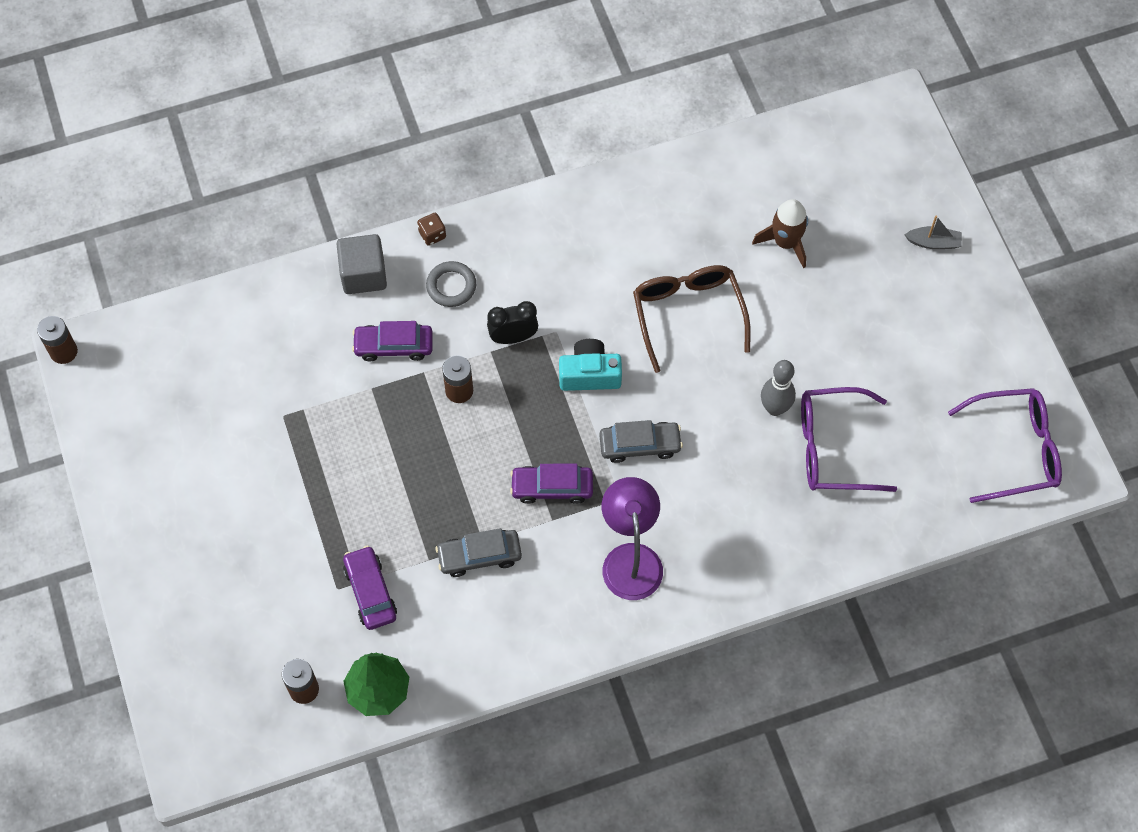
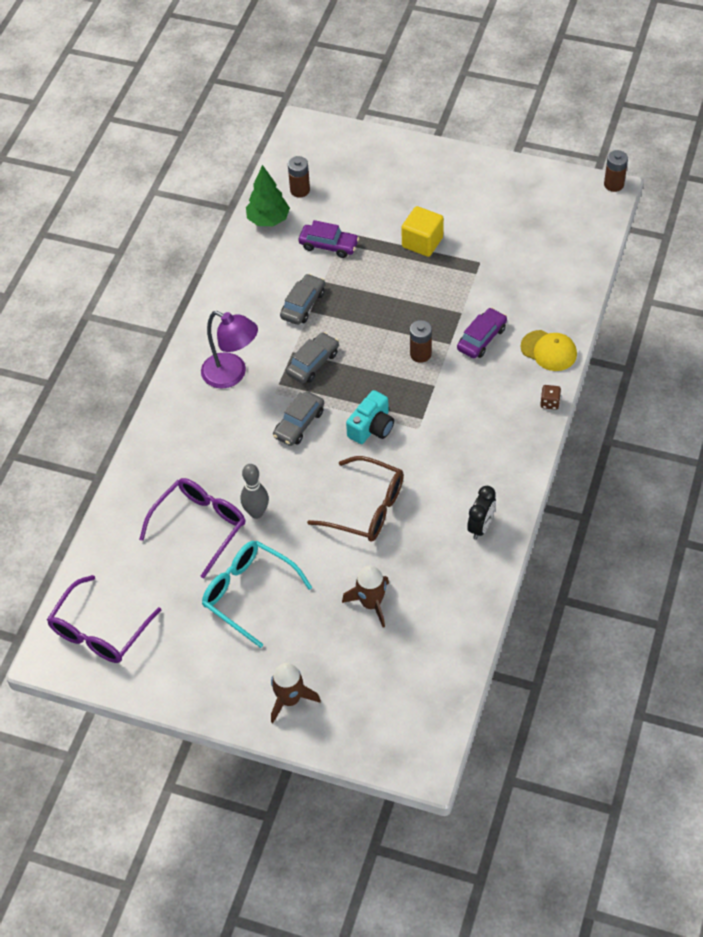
camera: 130 degrees right, 10 degrees down
(294, 494) = (422, 242): none -> yellow cube
(363, 274) = (549, 351): grey cube -> yellow cap
(451, 286) = (500, 391): grey ring -> none
(513, 337) = (434, 403): black clock -> black clock (480, 526)
(552, 487) = (313, 363): purple car -> grey car
(864, 351) = (248, 593): none -> turquoise glasses
(933, 242) = (290, 699): grey boat -> brown rocket

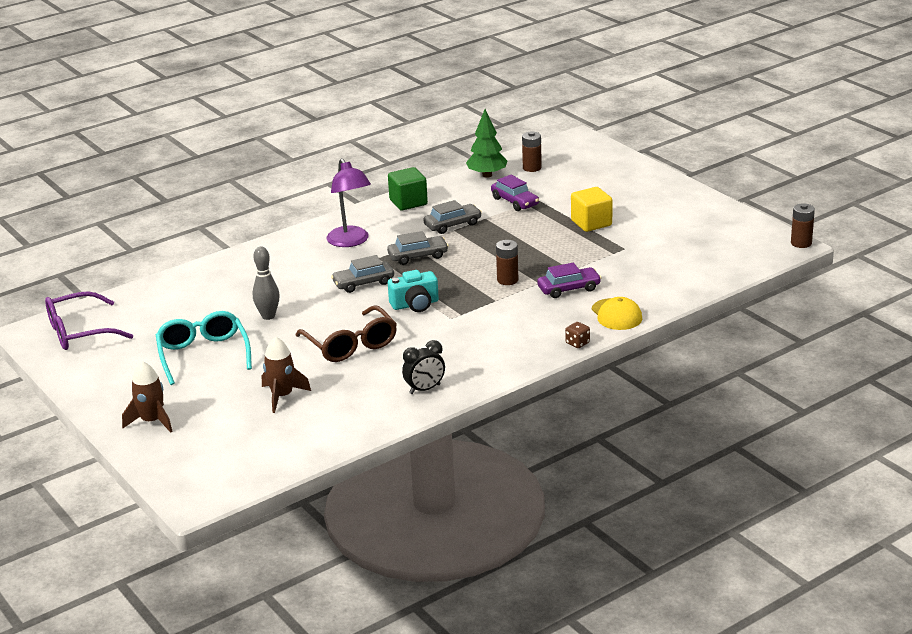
camera: 35 degrees right, 25 degrees down
(200, 526) = (220, 307): purple glasses -> none
(232, 294) = (408, 202): none -> green cube

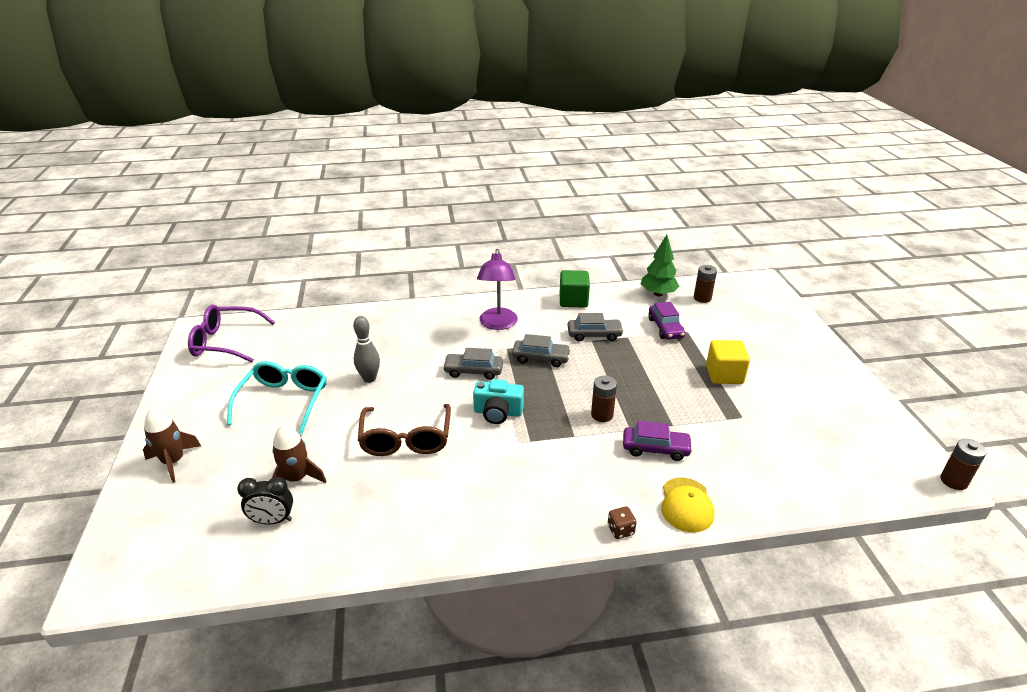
camera: 25 degrees right, 5 degrees up
(425, 389) = (424, 529): black clock -> black clock (272, 520)

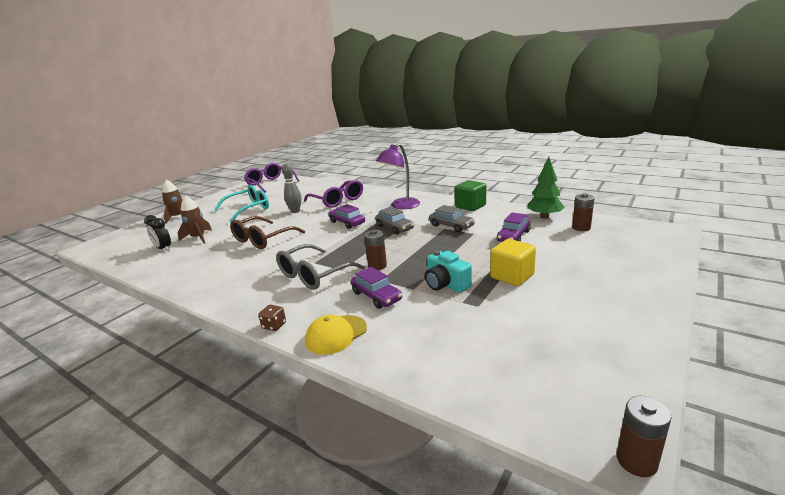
camera: 45 degrees right, 10 degrees down
(400, 341) = (337, 200): none -> purple glasses
(473, 371) = (347, 222): grey car -> purple car
(498, 412) = (323, 244): turquoise camera -> turquoise camera (446, 284)
(558, 456) = (314, 275): none -> grey glasses

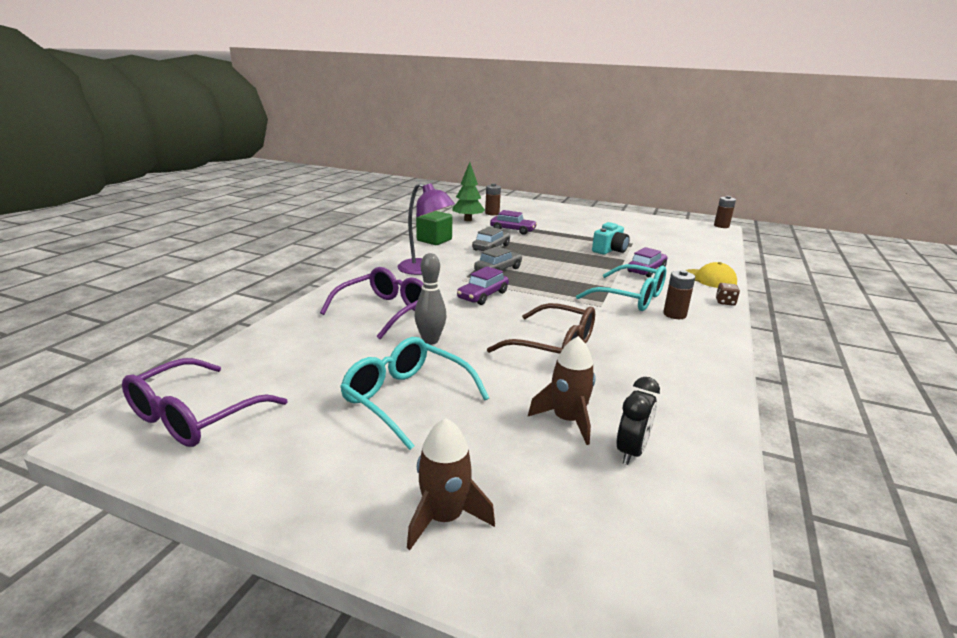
camera: 105 degrees left, 0 degrees up
(314, 275) = (631, 298): grey glasses -> turquoise glasses
(377, 266) = (594, 273): brown battery -> brown battery (674, 314)
(512, 276) = (585, 234): yellow cube -> none

